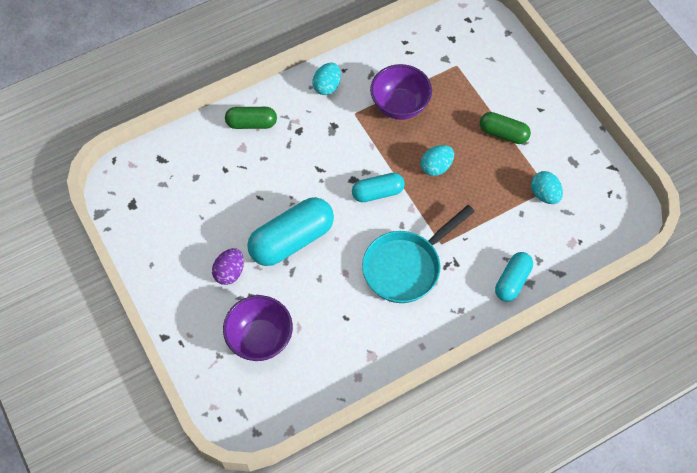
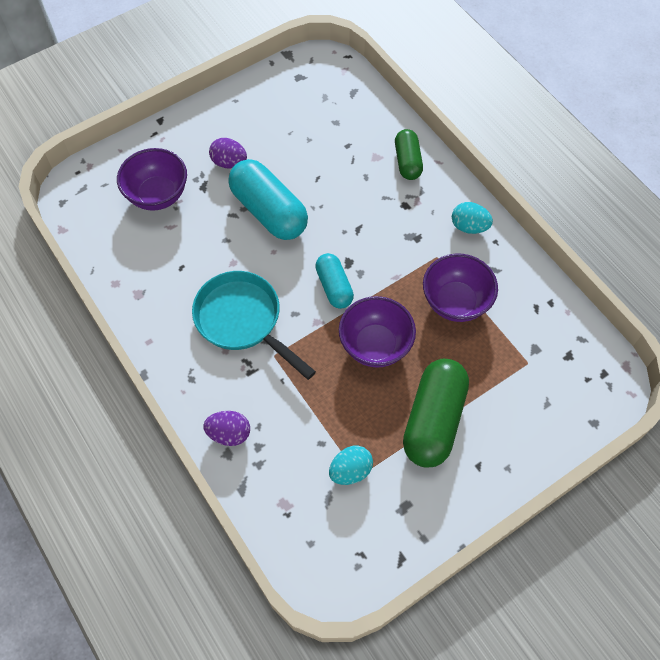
camera: 85 degrees right, 0 degrees up
(436, 167) = (375, 345): turquoise egg -> purple bowl
(503, 133) = (433, 420): green capsule -> green capsule, size x1.71
(512, 281) = (229, 433): turquoise capsule -> purple egg

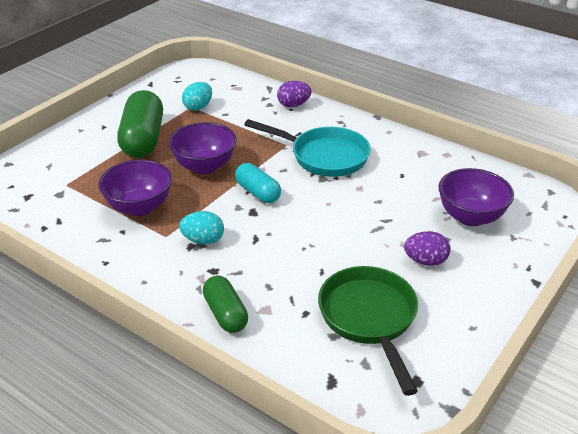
camera: 160 degrees right, 25 degrees down
(269, 211) = (353, 231): turquoise capsule -> none
(303, 127) = (369, 319): none -> green pan
(469, 227) = (137, 268): turquoise egg -> turquoise egg (203, 240)

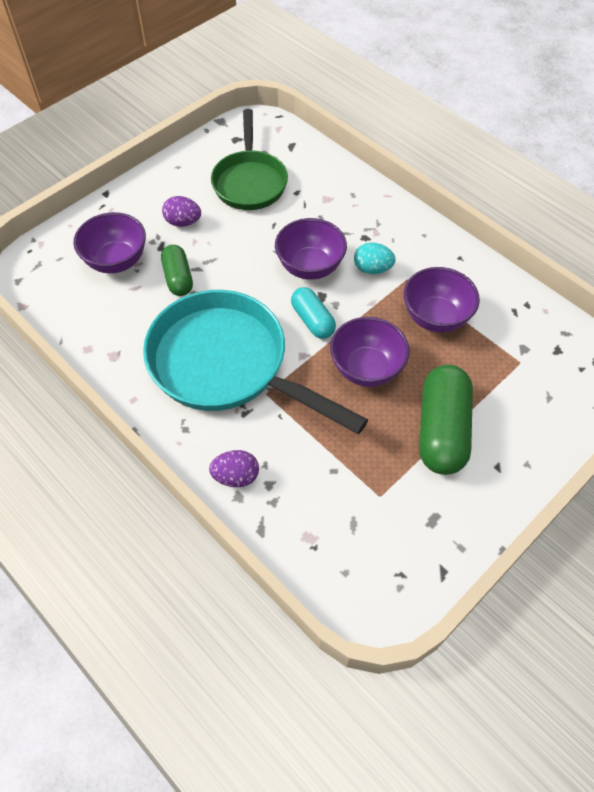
camera: 170 degrees left, 20 degrees up
(198, 107) = (370, 492): turquoise egg -> none
(225, 314) = (358, 199): green capsule -> green capsule (178, 278)
(270, 234) = (310, 267): none -> purple bowl
(324, 156) = (227, 365): turquoise pan -> turquoise pan, size x1.55

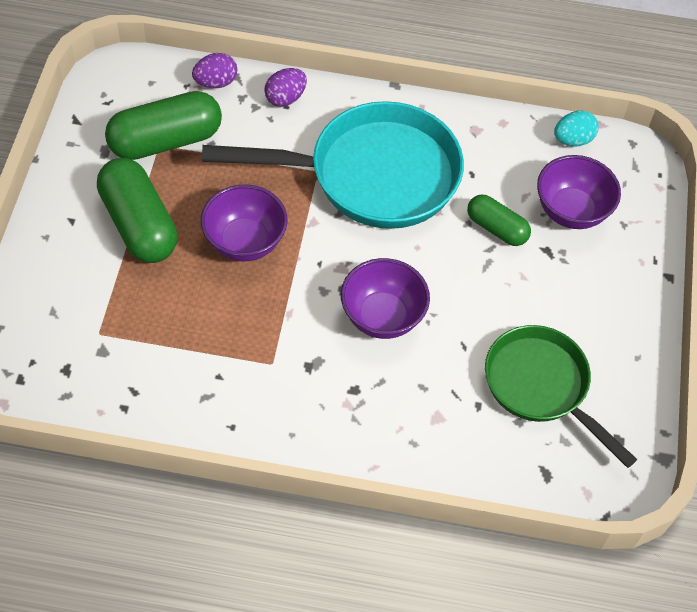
camera: 140 degrees right, 0 degrees up
(183, 222) = (556, 291): purple egg -> purple egg (216, 82)
(312, 320) = (332, 260): turquoise capsule -> none
(371, 497) = (166, 141): none -> green capsule
(372, 269) = (317, 353): turquoise egg -> turquoise egg (572, 140)
(435, 317) = (213, 334): purple bowl -> none

